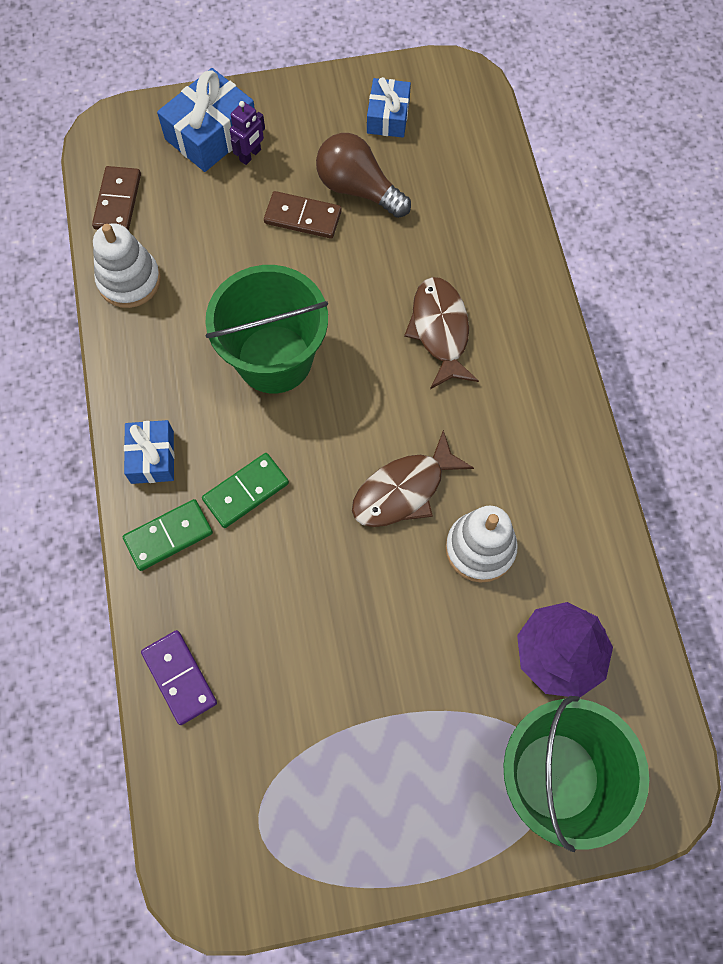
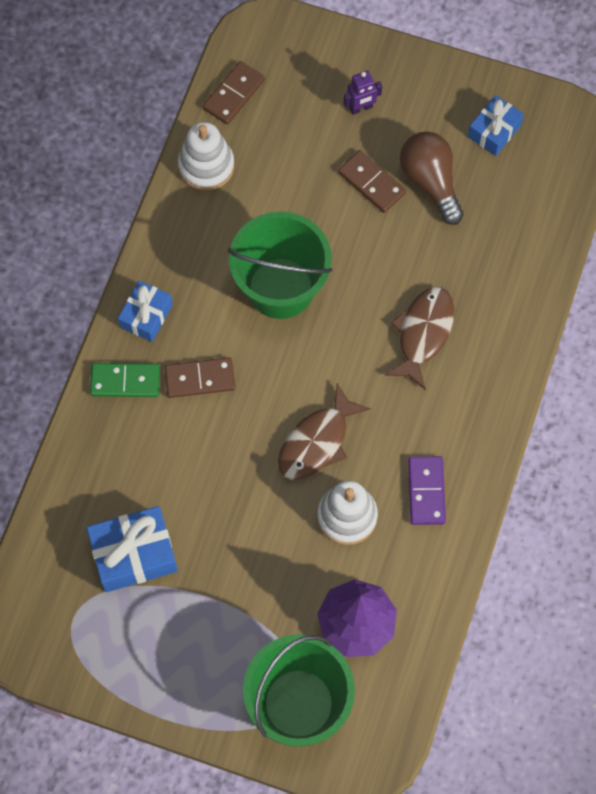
camera: 30 degrees right, 0 degrees up
(180, 677) = (76, 487): purple domino -> purple domino (426, 491)
(211, 134) = (340, 73): blue gift -> blue gift (134, 554)
(246, 491) = (200, 379): green domino -> brown domino
(403, 490) = (317, 442): brown fish -> brown fish turned 45 degrees counterclockwise

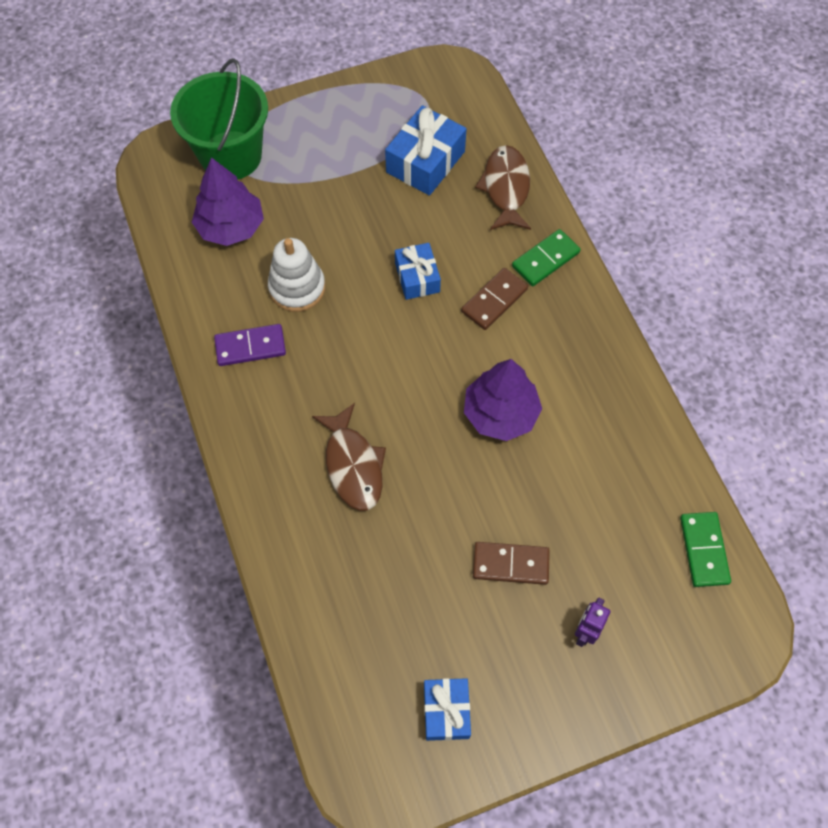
camera: 140 degrees right, 5 degrees down
(146, 316) = (579, 314): blue gift -> blue gift (417, 277)
(206, 166) = (659, 466): white stacking toy -> none
(234, 94) = (703, 550): brown domino -> green domino
(280, 288) = (500, 413): green bucket -> purple tree
(317, 442) = (365, 321): brown fish -> brown fish (506, 188)
(426, 491) = (250, 347): purple domino -> purple domino turned 60 degrees counterclockwise
(430, 181) = (461, 608): brown light bulb -> none

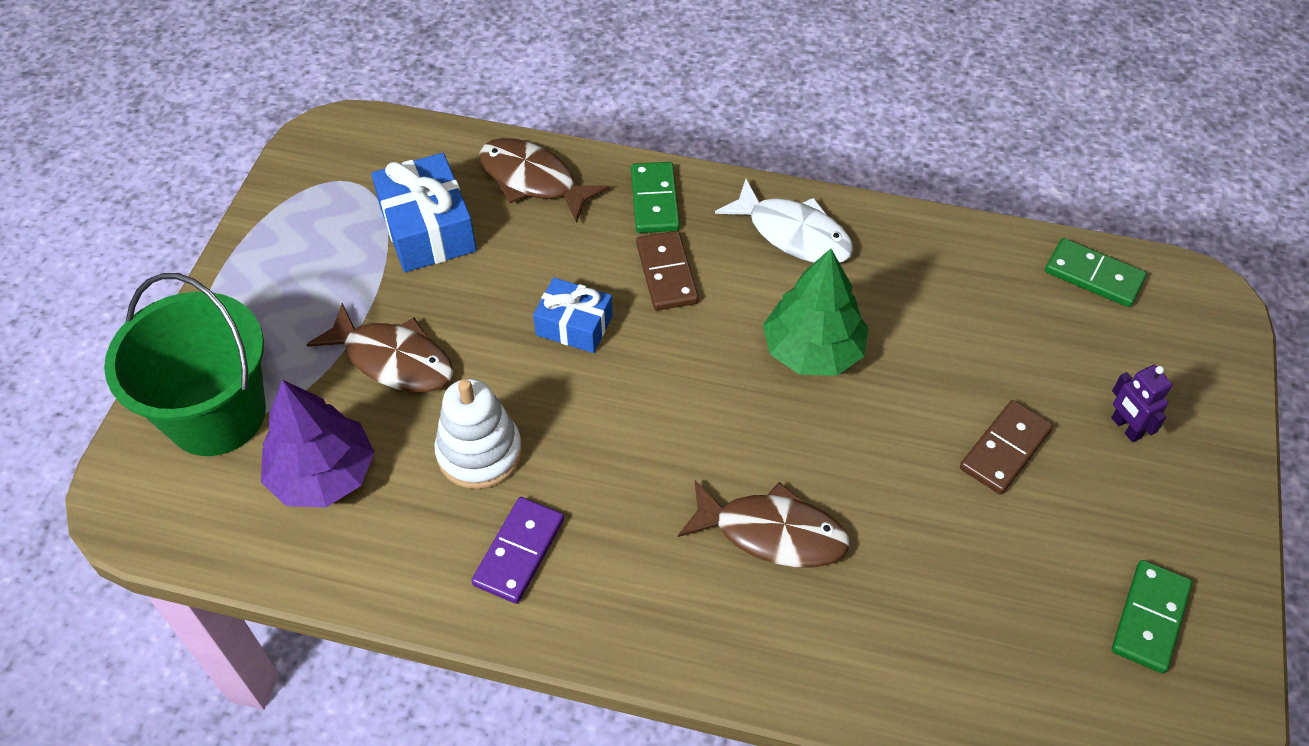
camera: 55 degrees left, 10 degrees down
(325, 208) = (393, 360): none -> brown fish
(446, 711) = (1149, 618): blue gift -> green domino
(500, 413) = (812, 350): purple tree -> green tree
(584, 350) = (793, 234): none -> white fish

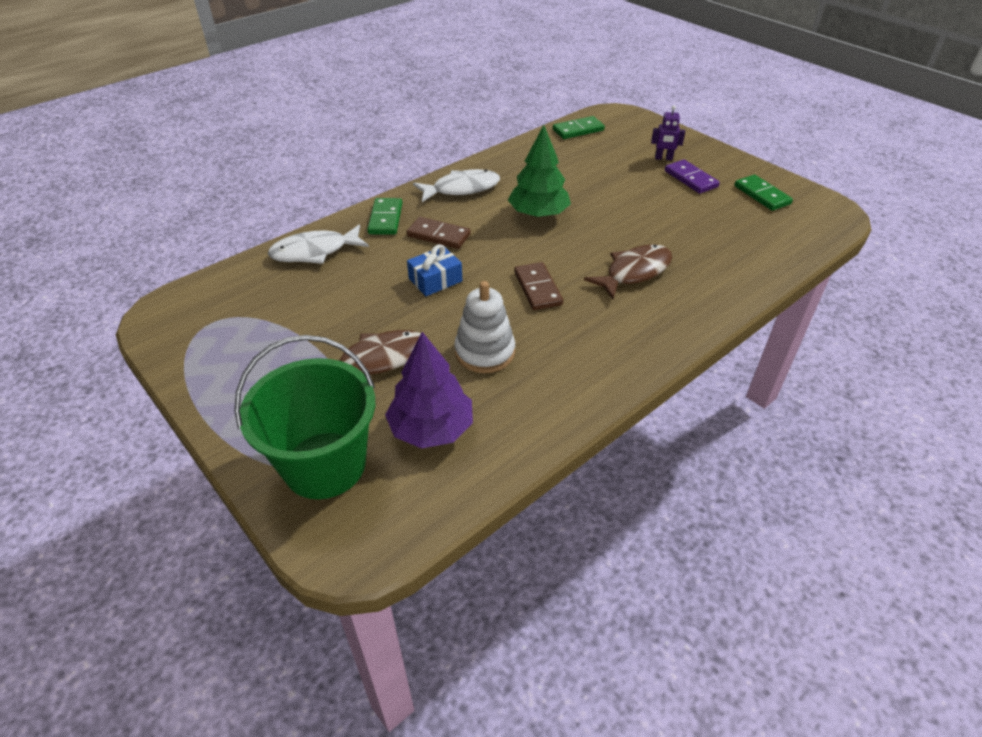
camera: 55 degrees left, 10 degrees down
(427, 229) = (295, 305): blue gift -> none
(519, 552) = (568, 365): purple domino -> purple domino (690, 179)
(533, 180) = (314, 252): brown fish -> white fish
(654, 200) = (385, 219): green domino -> green domino turned 60 degrees clockwise
(1005, 449) = (647, 190): brown domino -> brown domino (538, 288)

